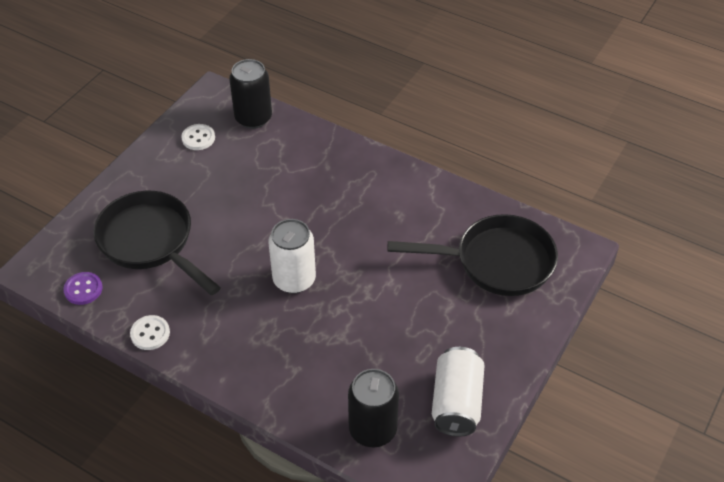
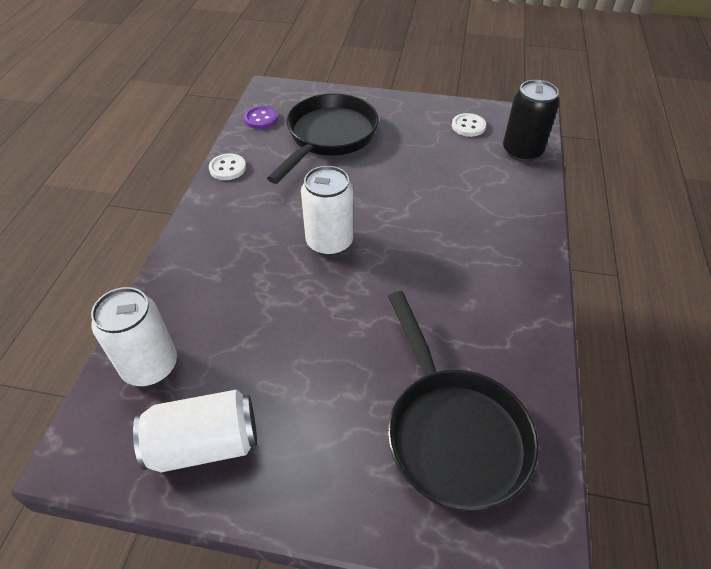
camera: 70 degrees right, 0 degrees up
(372, 429) = (150, 366): black can -> white can

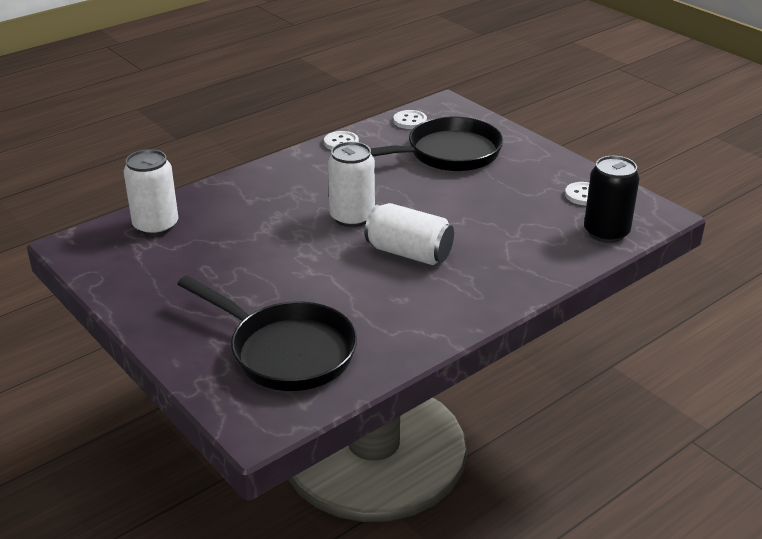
camera: 40 degrees right, 15 degrees down
(204, 444) = (139, 276): white can -> white can (409, 253)
(261, 119) = (410, 121): purple button -> white button
(452, 432) = (285, 351): black pan -> black pan turned 75 degrees counterclockwise

